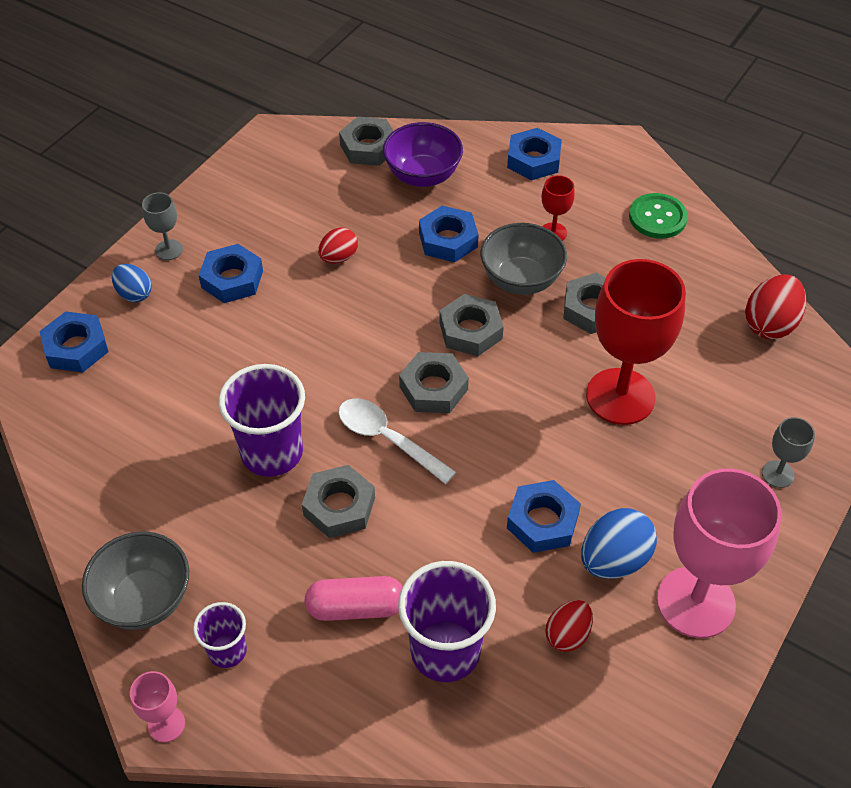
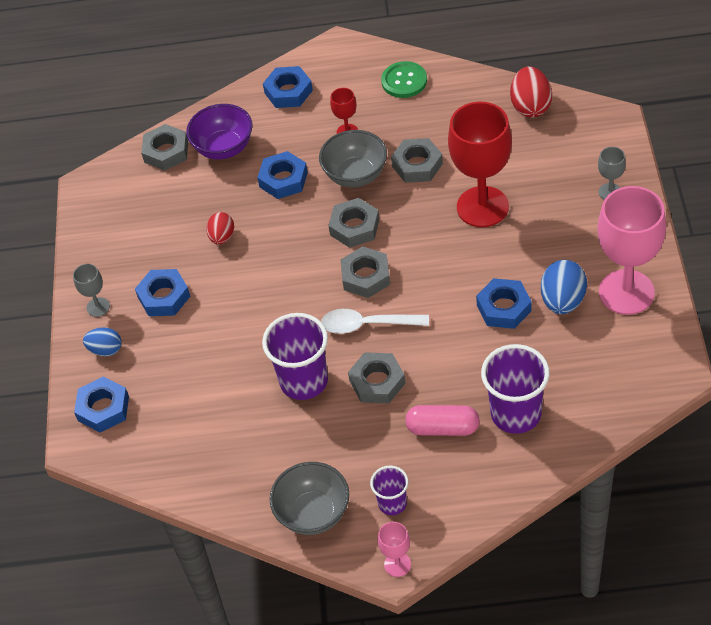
camera: 30 degrees left, 0 degrees up
(356, 607) = (443, 428): pink capsule -> pink capsule turned 45 degrees clockwise
(567, 634) = (574, 358): red egg -> none

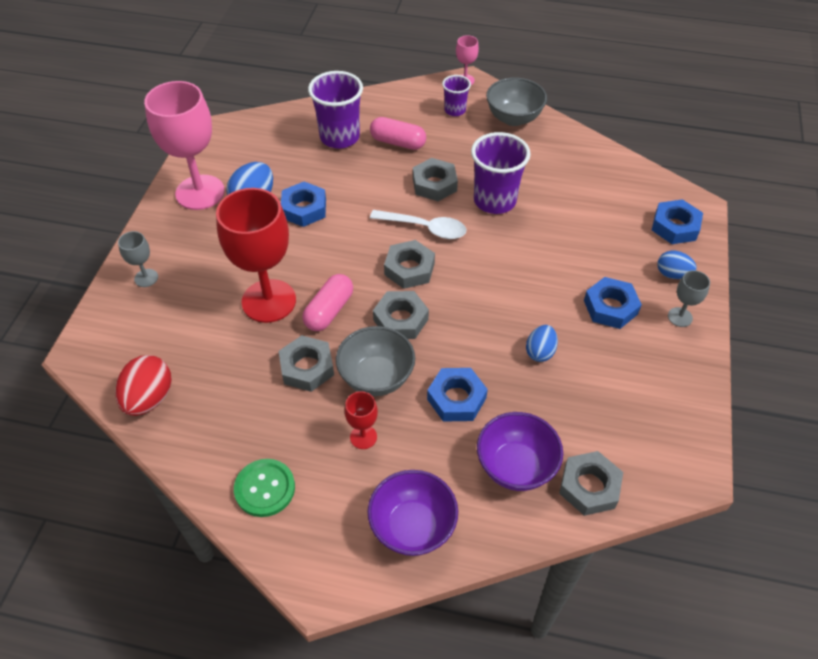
camera: 170 degrees left, 0 degrees up
(222, 237) = (540, 352): red egg -> blue egg
(288, 92) = (412, 527): blue nut -> purple bowl
(423, 215) = (329, 311): none -> pink capsule

